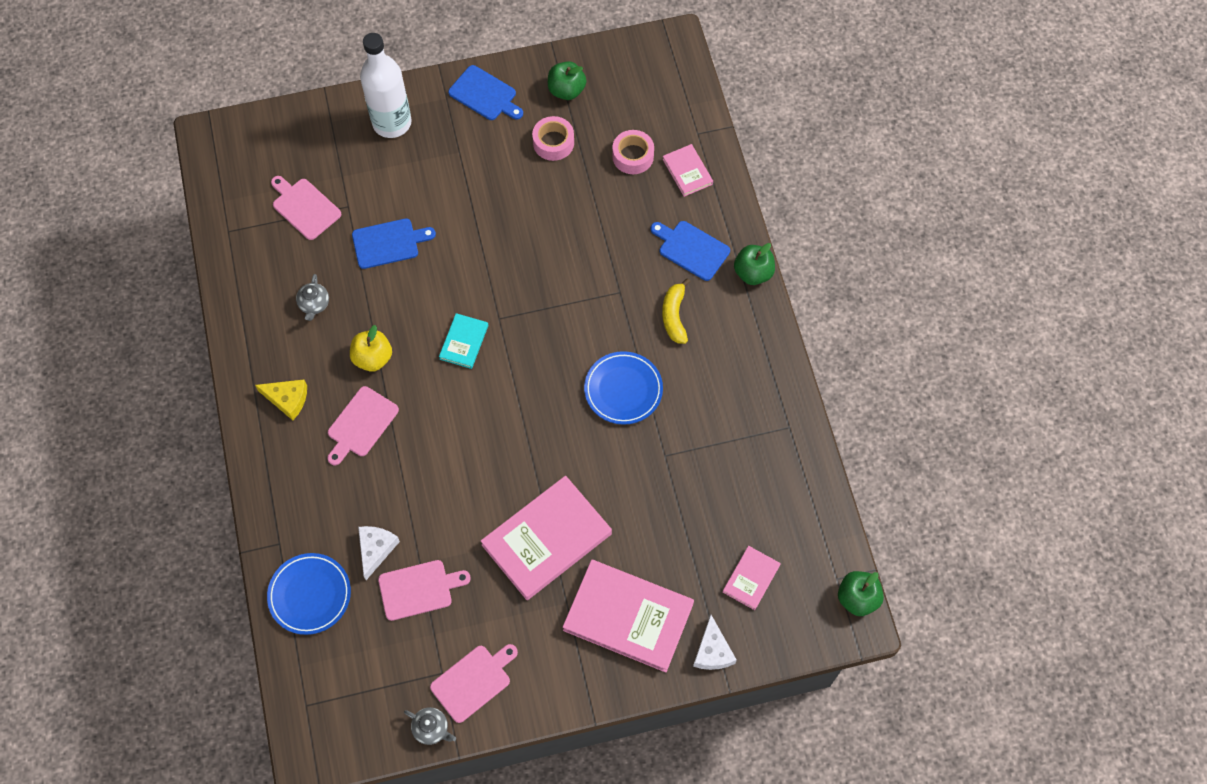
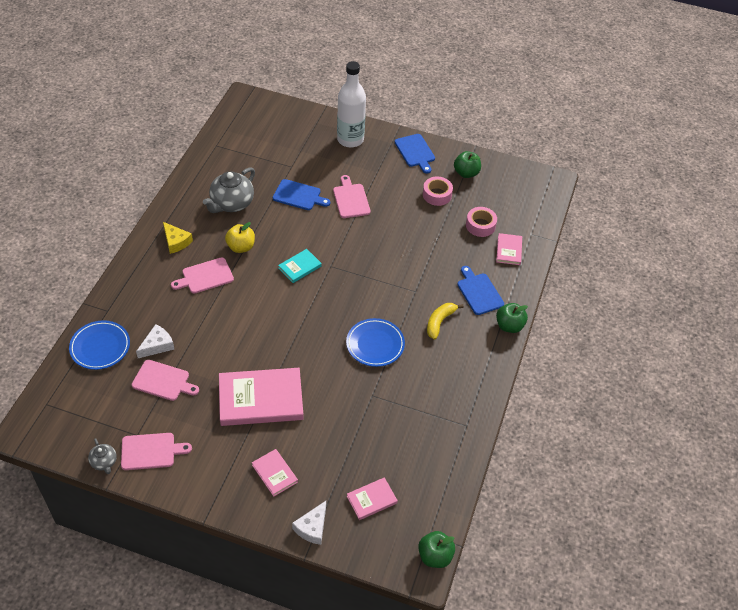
camera: 30 degrees right, 15 degrees down
(304, 207) = (267, 155): pink cutting board -> pink cutting board (351, 199)
(314, 304) = (231, 203): grey teapot -> grey teapot, size x1.96
(628, 617) = (275, 473): pink book -> pink book, size x0.49

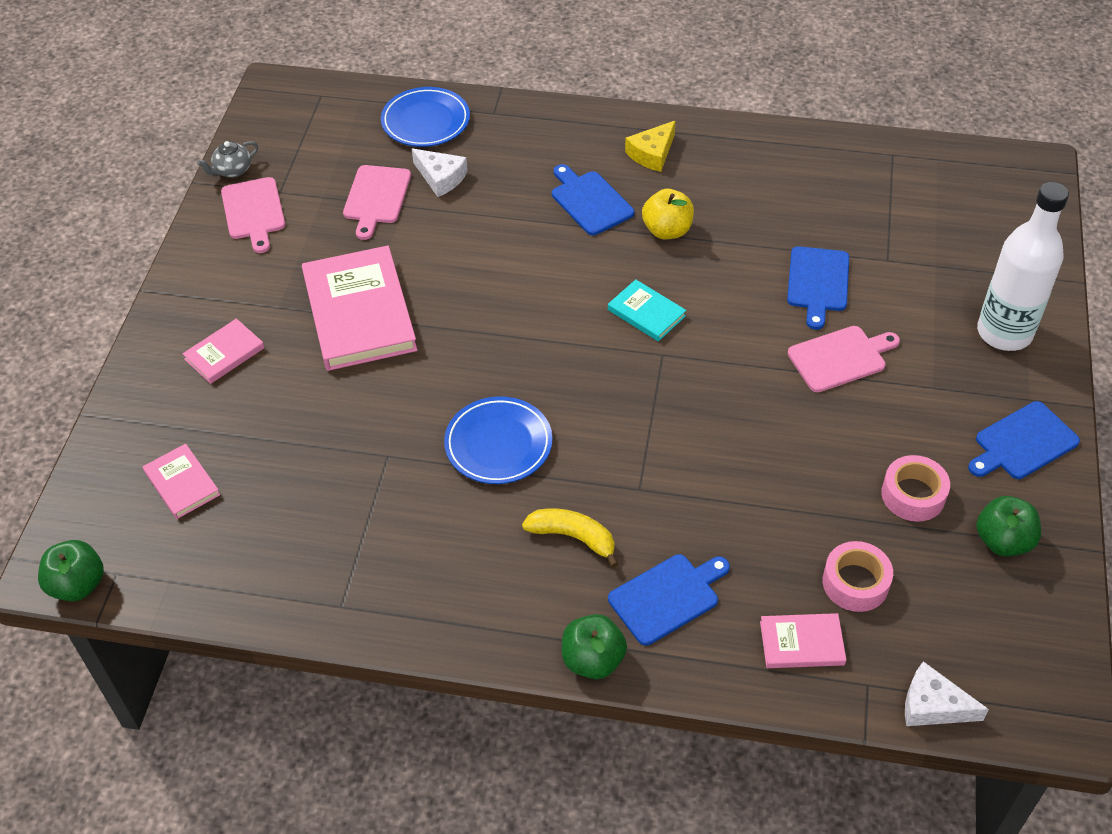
camera: 85 degrees right, 0 degrees up
(205, 276) = (590, 201): pink cutting board -> blue cutting board
(231, 203) = (761, 200): grey teapot -> none
(312, 527) = (131, 415): white cheese -> white cheese (933, 705)

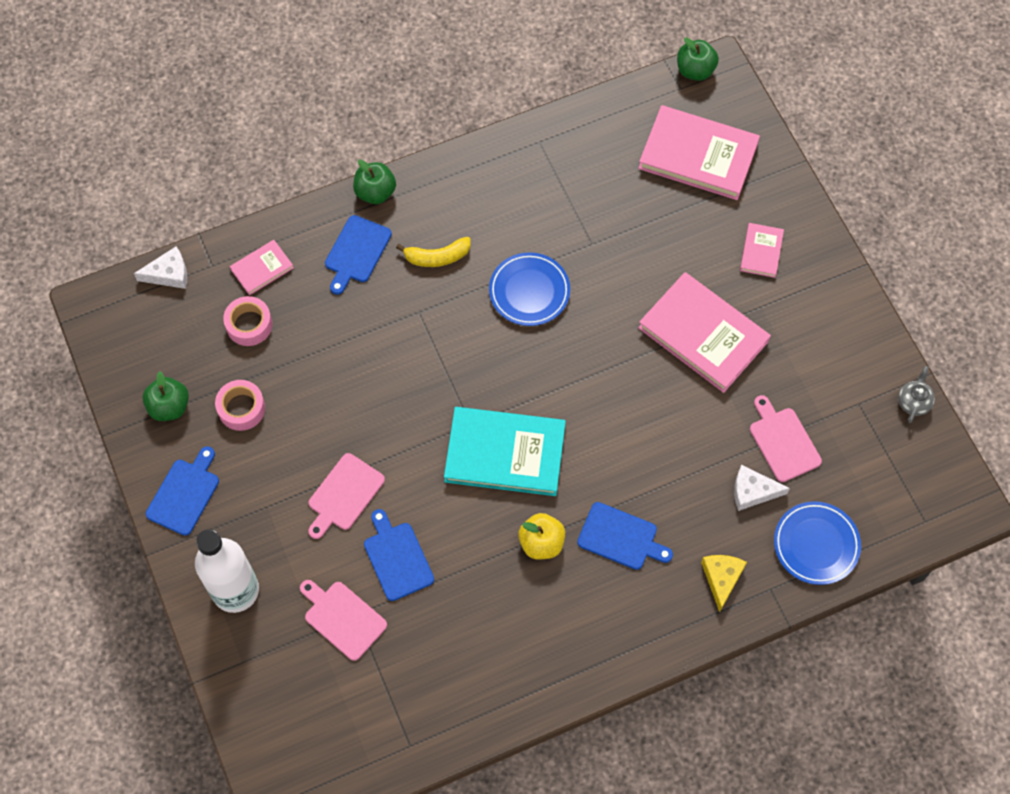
camera: 145 degrees right, 15 degrees up
(182, 483) = (698, 156): pink book -> pink book, size x2.04
(254, 211) = (859, 374): pink cutting board -> pink cutting board (342, 618)
(646, 313) = (505, 453): turquoise book -> turquoise book, size x2.04
(652, 153) = (608, 621): yellow cheese -> yellow cheese (721, 578)

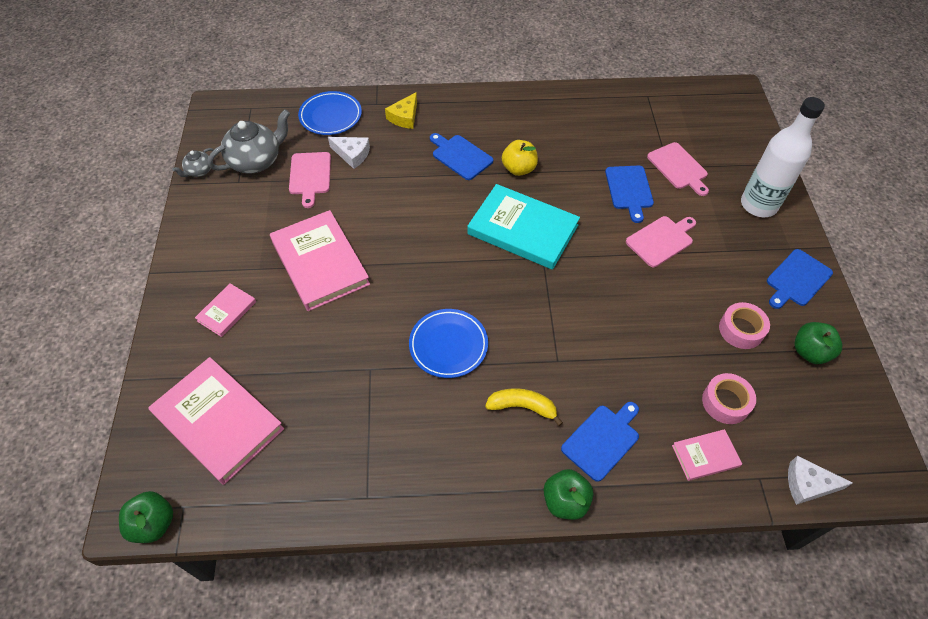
camera: 160 degrees left, 10 degrees down
(859, 440) = (256, 161): none -> grey teapot

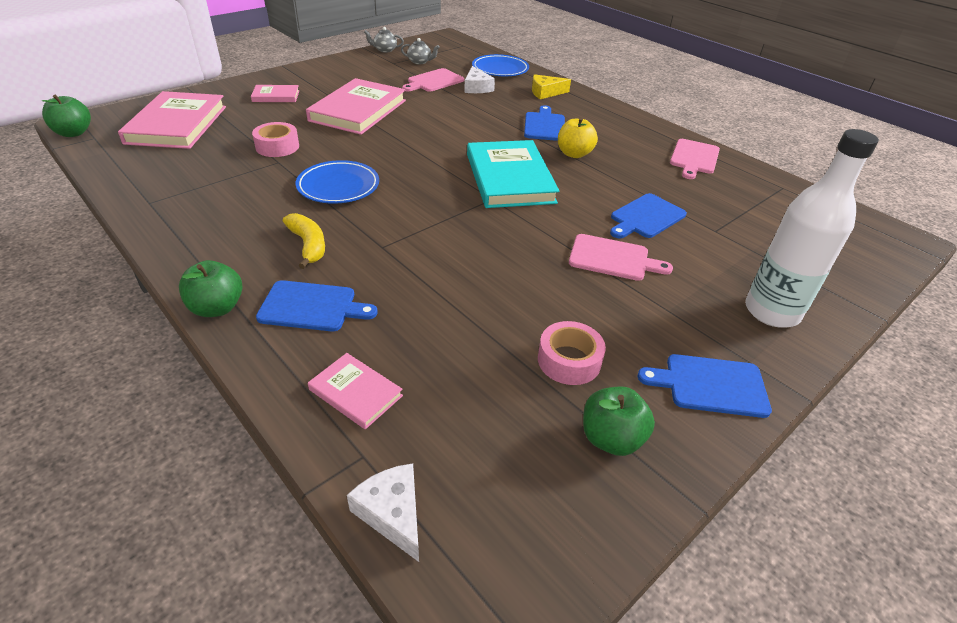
camera: 50 degrees right, 15 degrees down
(256, 161) = (420, 62): grey teapot -> grey teapot, size x0.51
(678, 167) = (726, 237): pink cutting board -> pink cutting board (694, 158)
(725, 402) = (449, 384): pink tape -> pink tape (277, 146)

